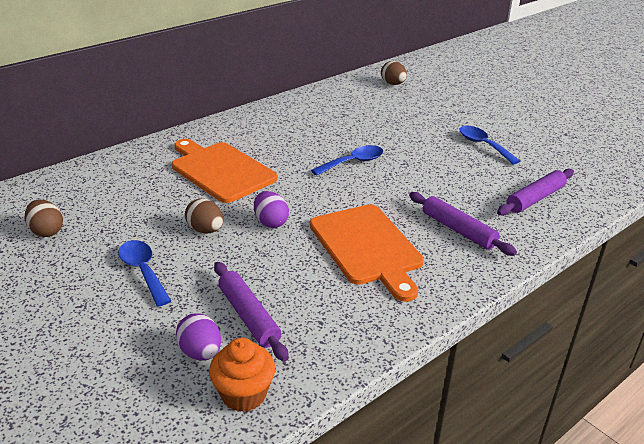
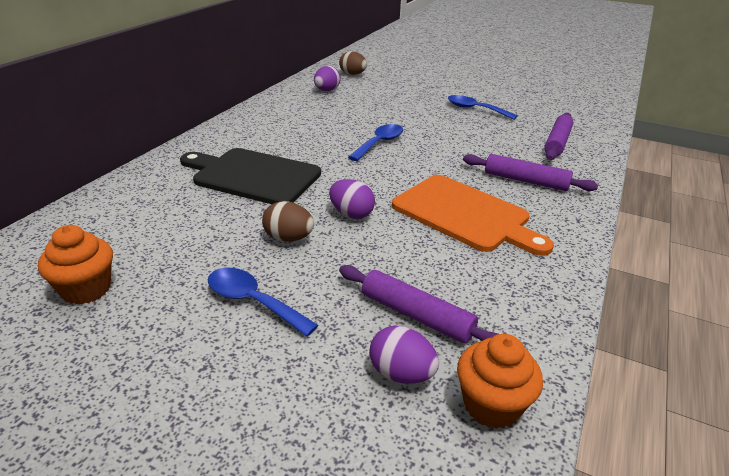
camera: 25 degrees left, 0 degrees up
(47, 231) = (86, 289): brown egg -> orange cupcake
(221, 170) = (253, 176): orange cutting board -> black cutting board
(352, 98) = (327, 90): none -> purple egg

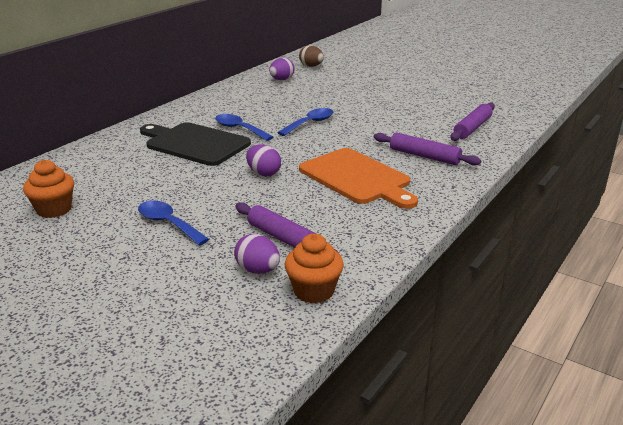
camera: 10 degrees right, 5 degrees down
(288, 238) = (208, 187): brown egg -> none
(475, 109) = (411, 99): blue spoon -> blue spoon (239, 129)

